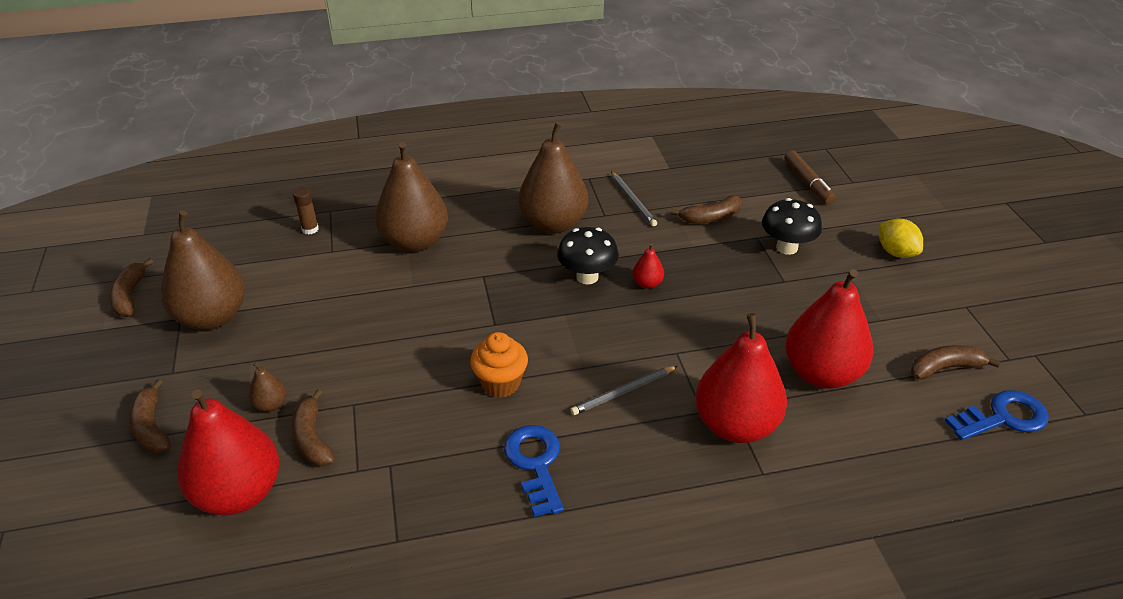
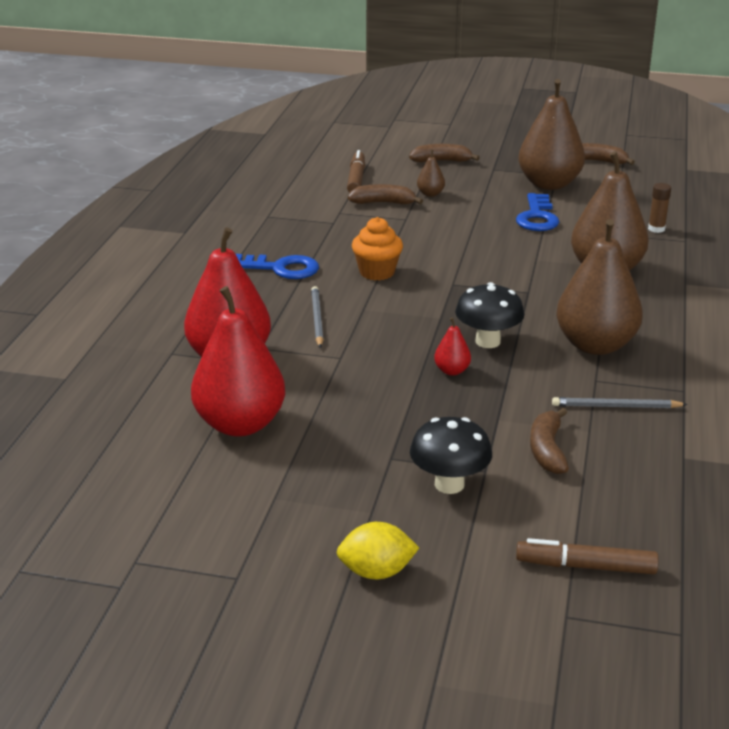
camera: 115 degrees right, 10 degrees down
(239, 493) = (356, 179): red pear -> brown marker
(945, 368) = (170, 506): brown banana -> none
(1003, 417) = (78, 509): blue key -> blue key (537, 217)

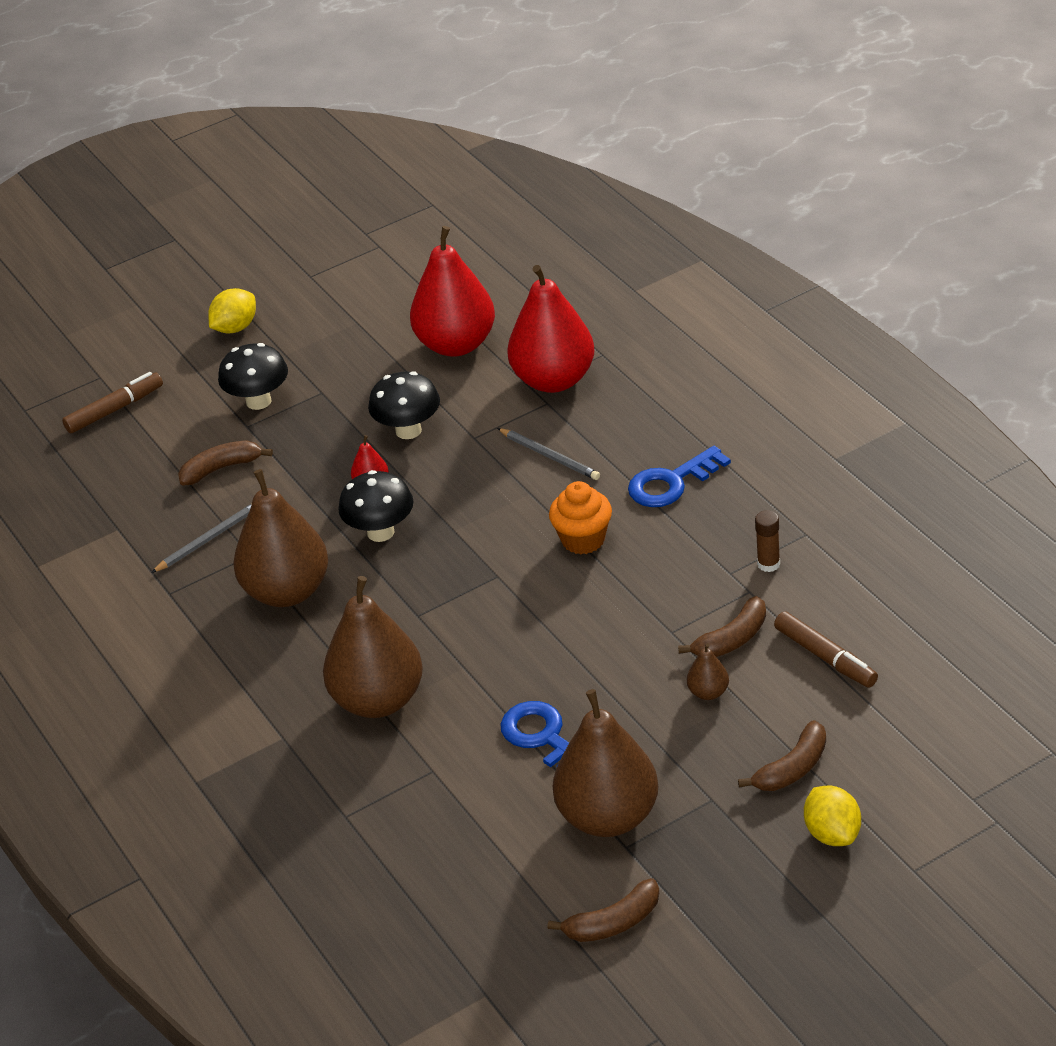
camera: 140 degrees right, 10 degrees up
(374, 388) = (408, 430): none -> black mushroom
(462, 142) = (832, 833): none -> yellow lemon
(547, 450) = (221, 468): brown banana -> brown banana turned 75 degrees counterclockwise
(656, 229) = (396, 815): brown glue stick -> brown glue stick (768, 564)

